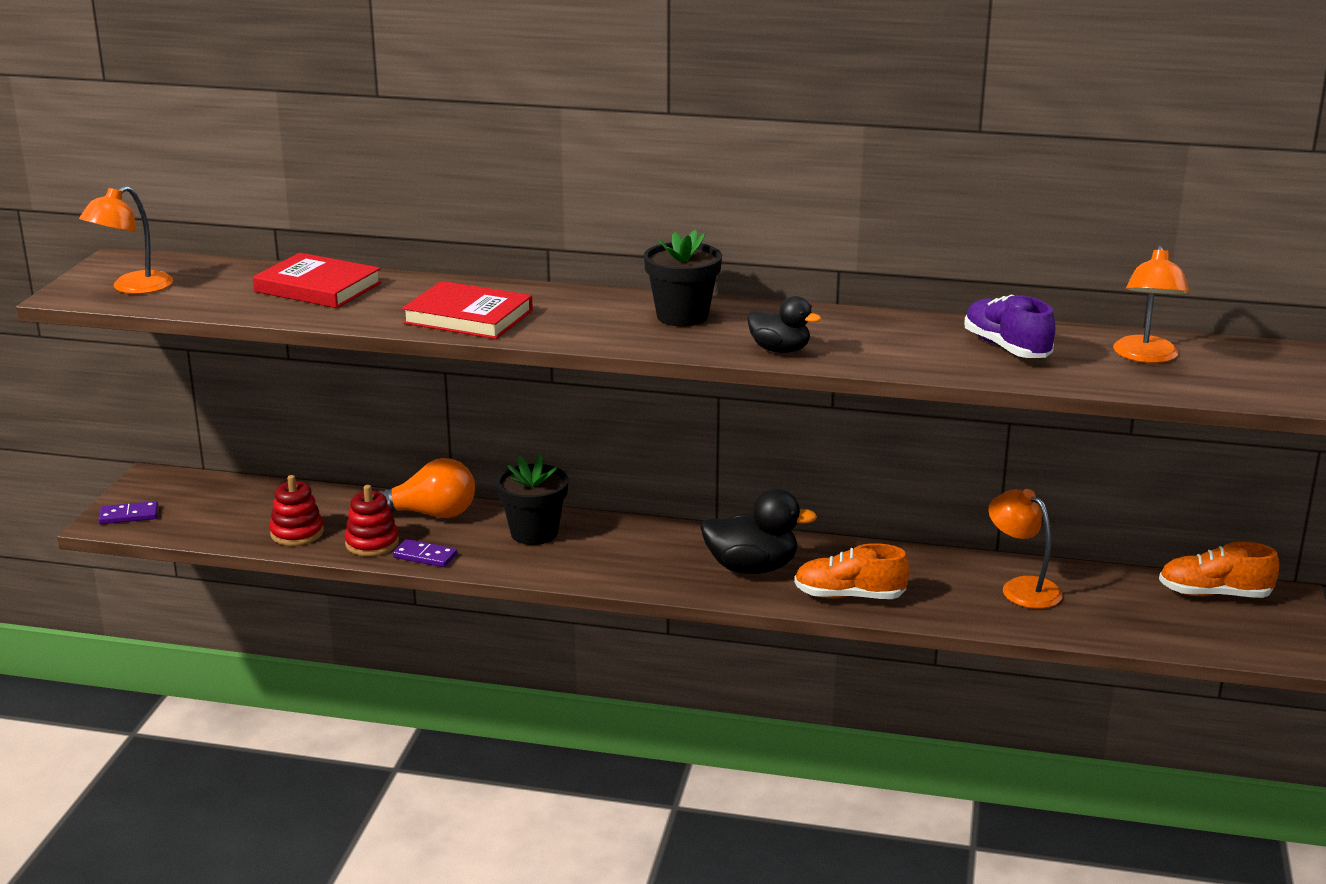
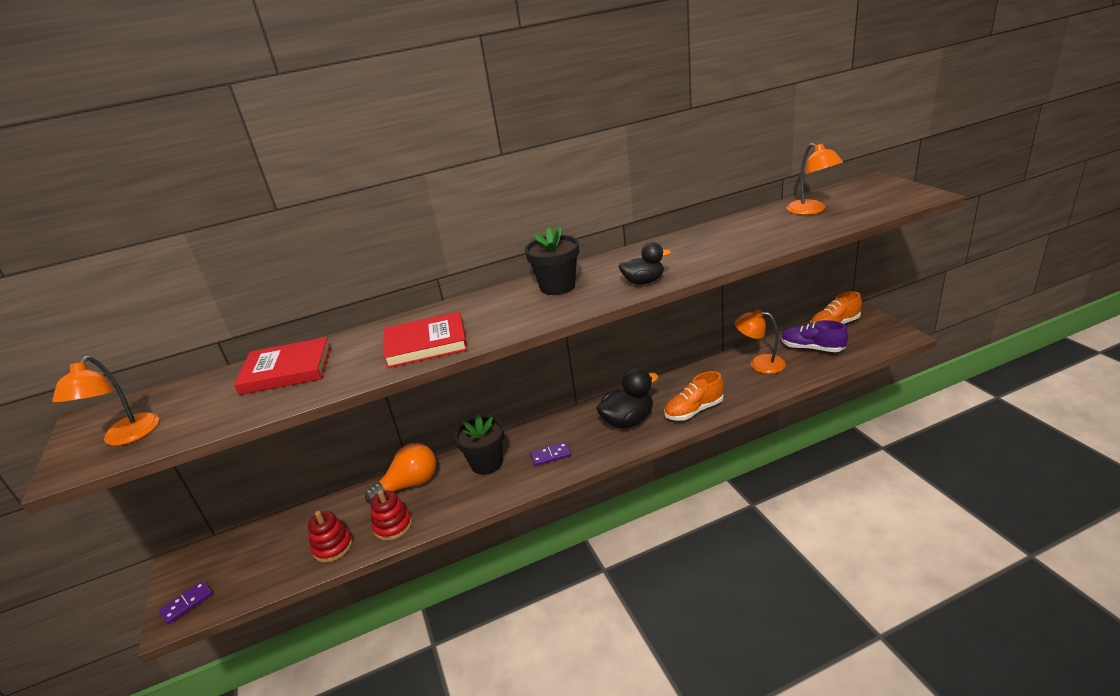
camera: 30 degrees left, 5 degrees up
(425, 556) = (437, 516): purple domino -> purple domino (550, 455)
(1006, 348) = (747, 232): purple shoe -> purple shoe (812, 348)

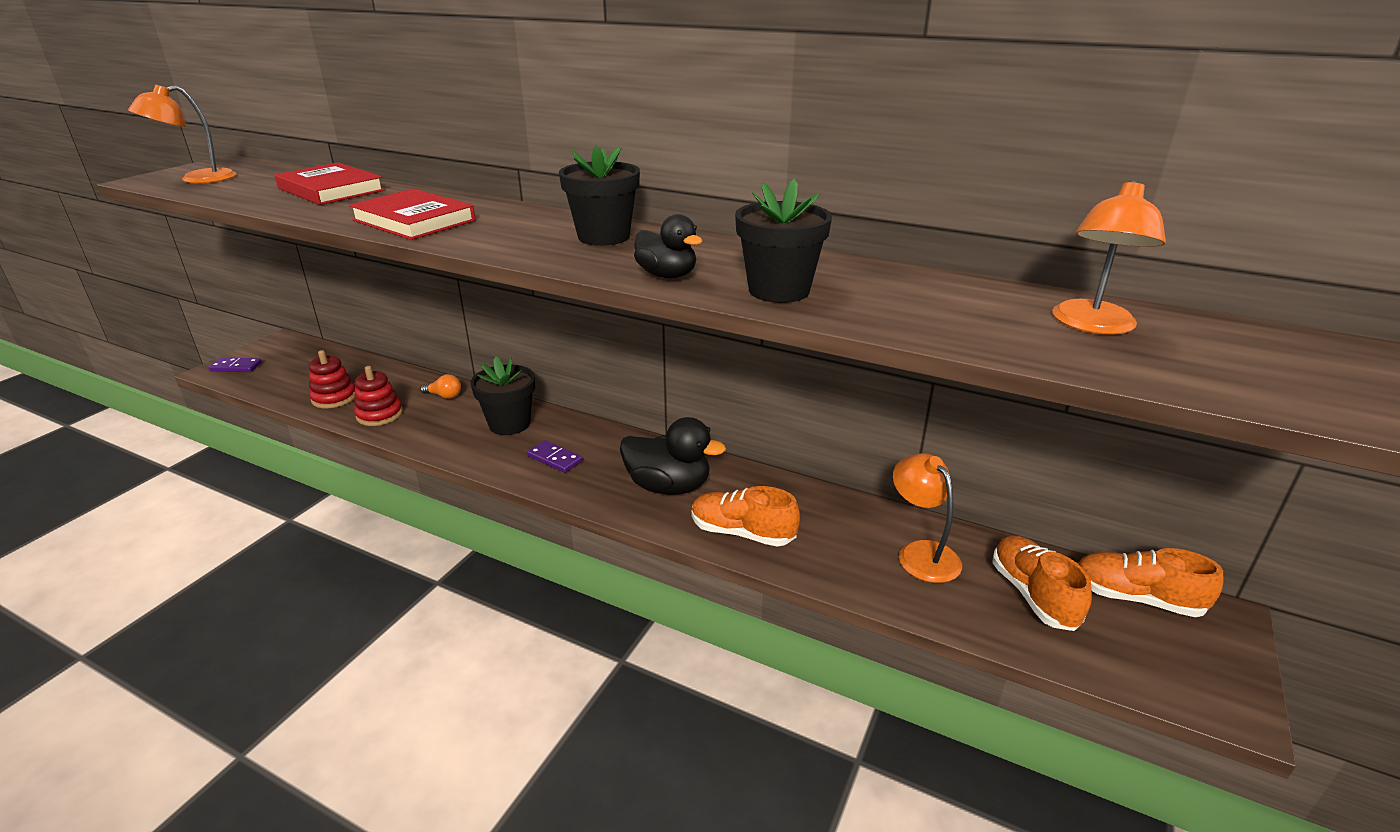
camera: 45 degrees right, 0 degrees up
(409, 485) = (444, 396): orange light bulb -> orange light bulb, size x0.49
(700, 259) = (779, 290): none -> black flower pot
(812, 348) = (1033, 595): purple shoe -> orange shoe

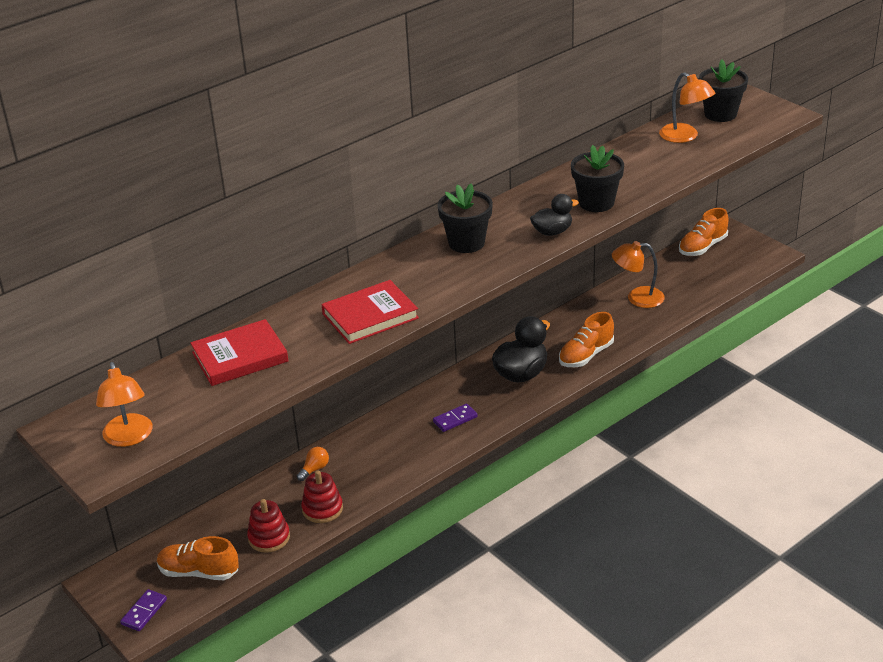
camera: 65 degrees left, 5 degrees up
(509, 424) = (389, 436): black flower pot -> black flower pot (720, 114)
(1033, 595) = (686, 275): orange shoe -> orange shoe (199, 572)

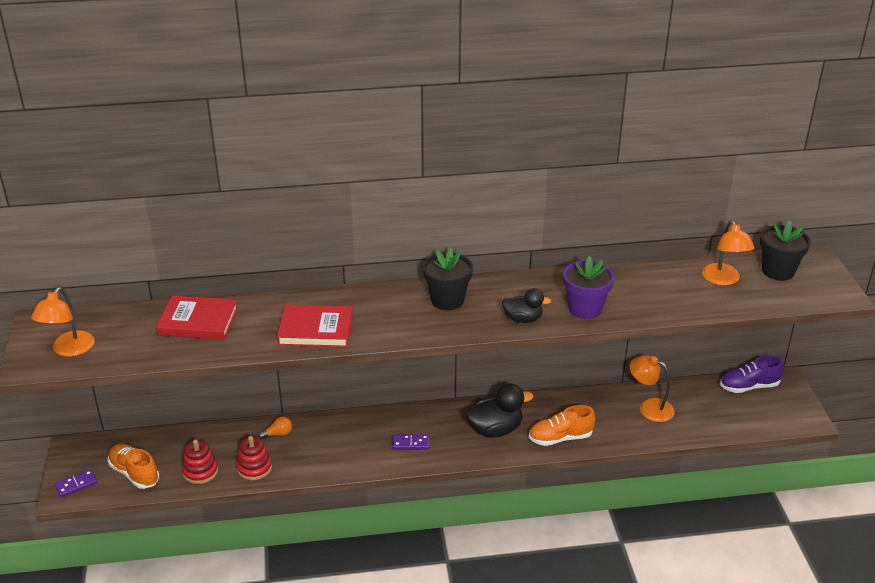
camera: 30 degrees right, 0 degrees up
(596, 203) = (585, 309): black flower pot -> purple flower pot
(702, 247) = (749, 386): orange shoe -> purple shoe

